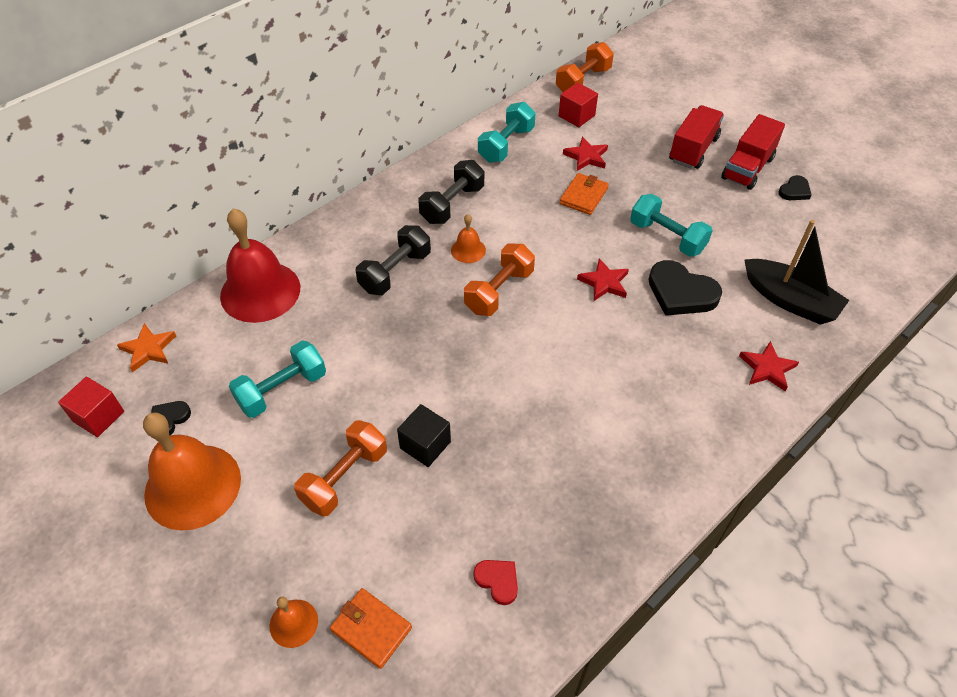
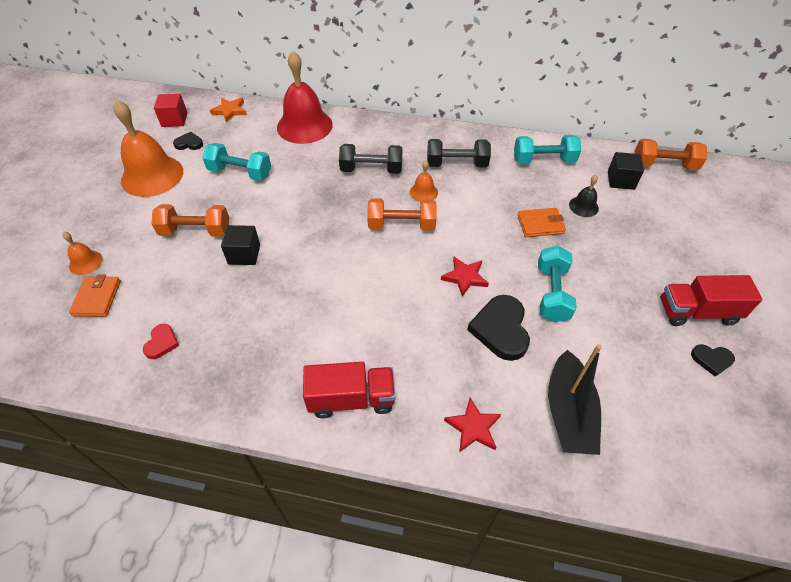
camera: 55 degrees right, 0 degrees up
(576, 116) = (621, 180): red cube -> black cube
(586, 157) = (583, 206): red star -> black bell
(693, 150) = (673, 265): red truck -> red truck (351, 399)

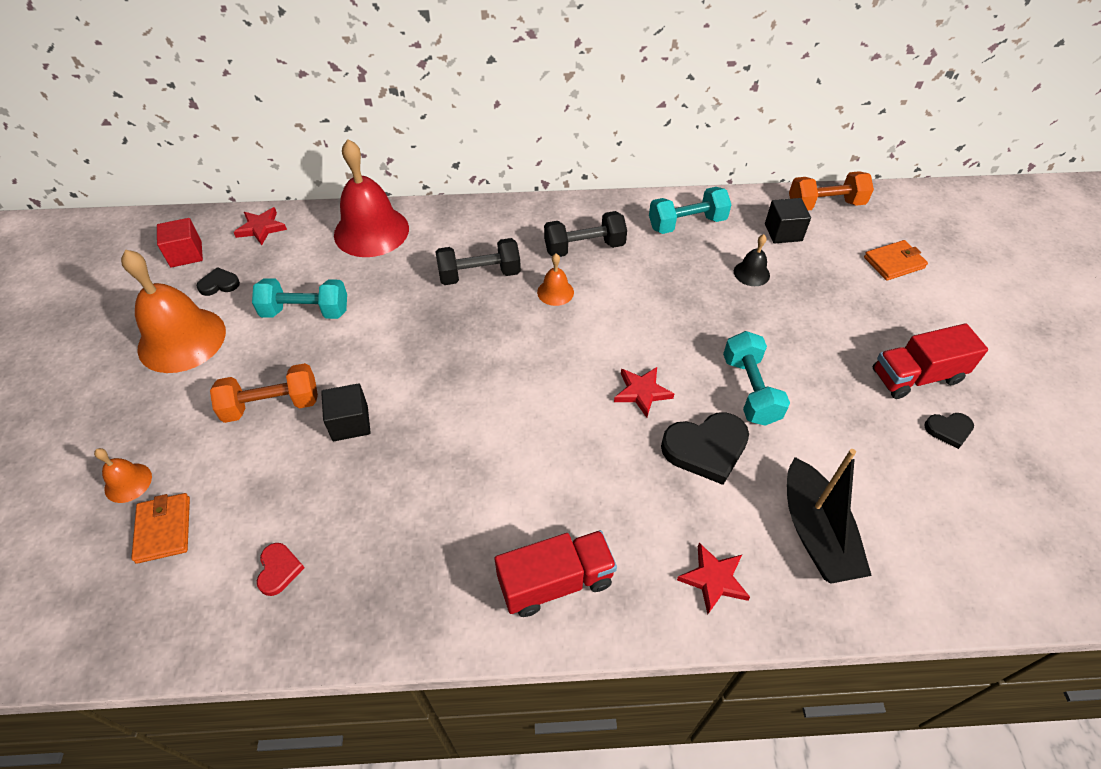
camera: 15 degrees left, 0 degrees up
(230, 111) = (261, 228): orange star -> red star
(401, 225) = (542, 341): orange dumbbell -> none
(501, 329) = (706, 449): black heart -> black heart turned 90 degrees counterclockwise
(540, 224) = (709, 306): orange wallet -> orange wallet (894, 263)

